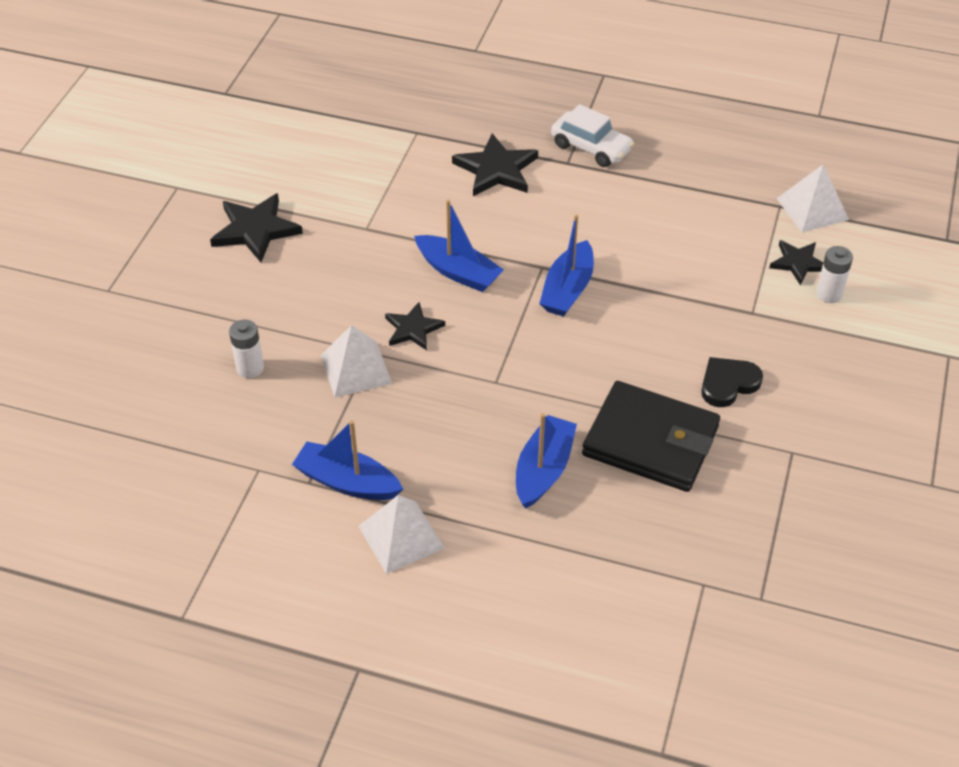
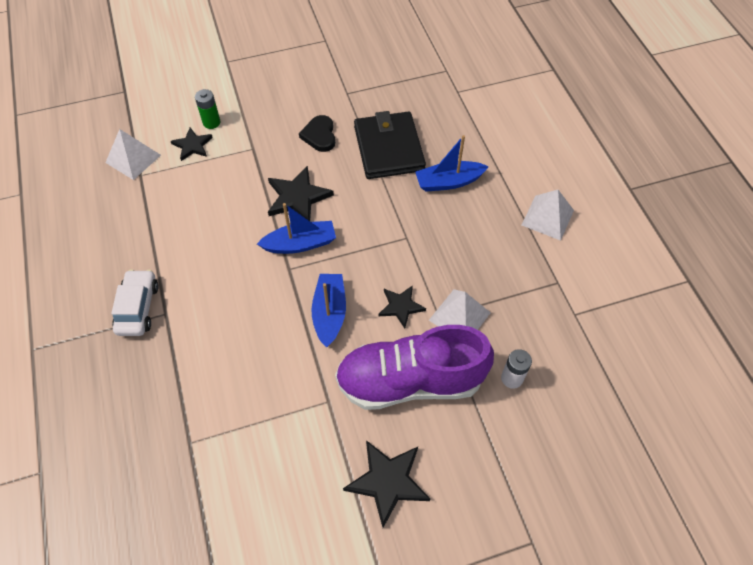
camera: 125 degrees left, 10 degrees up
(327, 292) = (410, 381): none -> purple shoe
(347, 482) = (540, 264): blue boat -> none
(496, 170) = (203, 355): black star -> black star (298, 197)
(728, 384) = (319, 135): black heart -> black heart turned 60 degrees clockwise
(829, 294) = (211, 122): white battery -> green battery

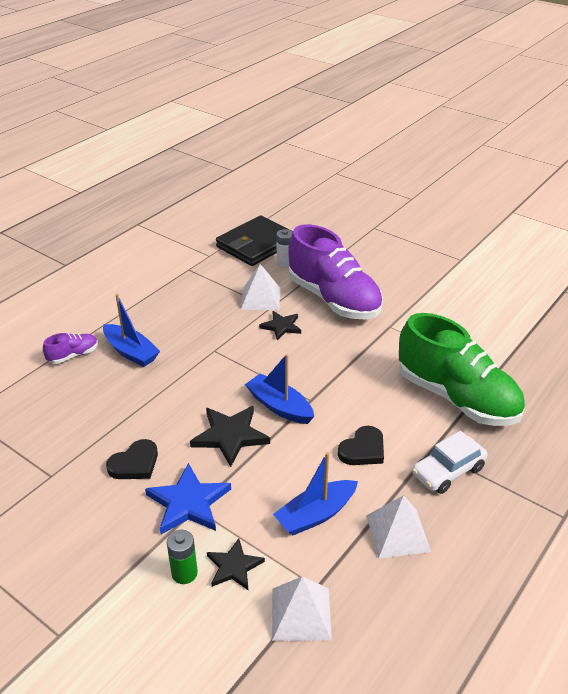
camera: 125 degrees left, 20 degrees down
(193, 379) = (457, 398): none -> green shoe
(209, 268) = (363, 449): none -> black heart
(260, 147) = (188, 503): none -> blue star
(329, 313) = (325, 357): blue boat -> blue boat (316, 515)
(387, 481) = (406, 282): black star -> none
(388, 148) = (116, 405): black wallet -> black wallet (256, 244)
(472, 146) = (73, 355): none -> purple shoe
(547, 217) = (128, 291): white pyramid -> white pyramid (398, 533)

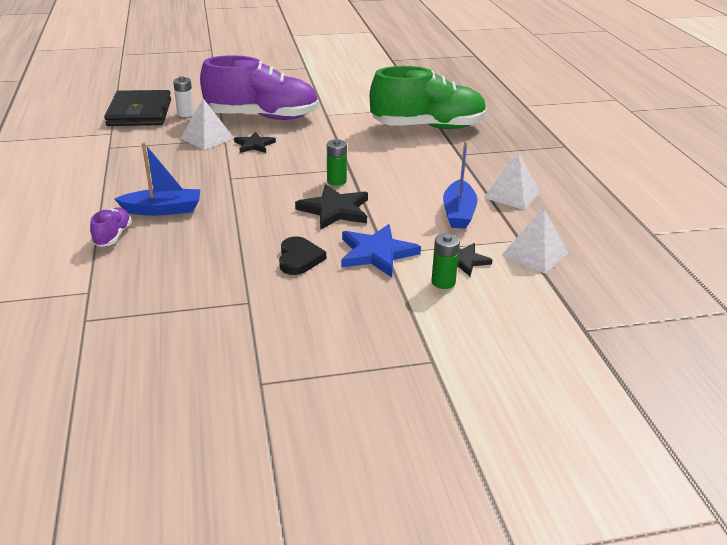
camera: 50 degrees left, 5 degrees down
(279, 406) = (336, 181): blue boat -> green battery
(363, 449) = (425, 173): black heart -> none
(448, 471) = (484, 158): white car -> none

